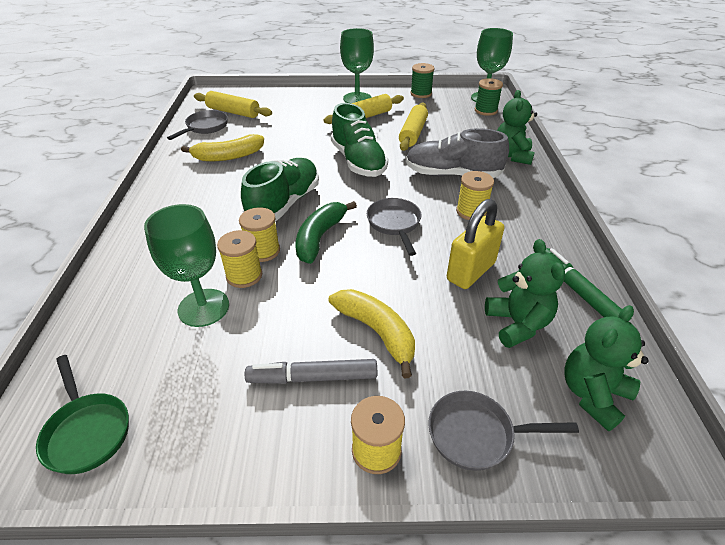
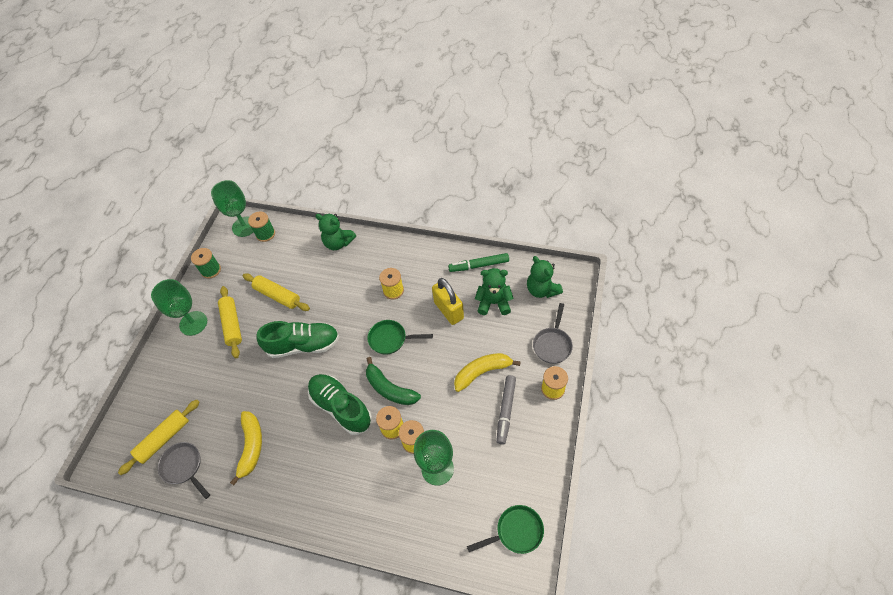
camera: 70 degrees left, 15 degrees up
(394, 224) = (391, 339): grey pan -> green pan
(452, 174) = (347, 287): grey shoe -> none

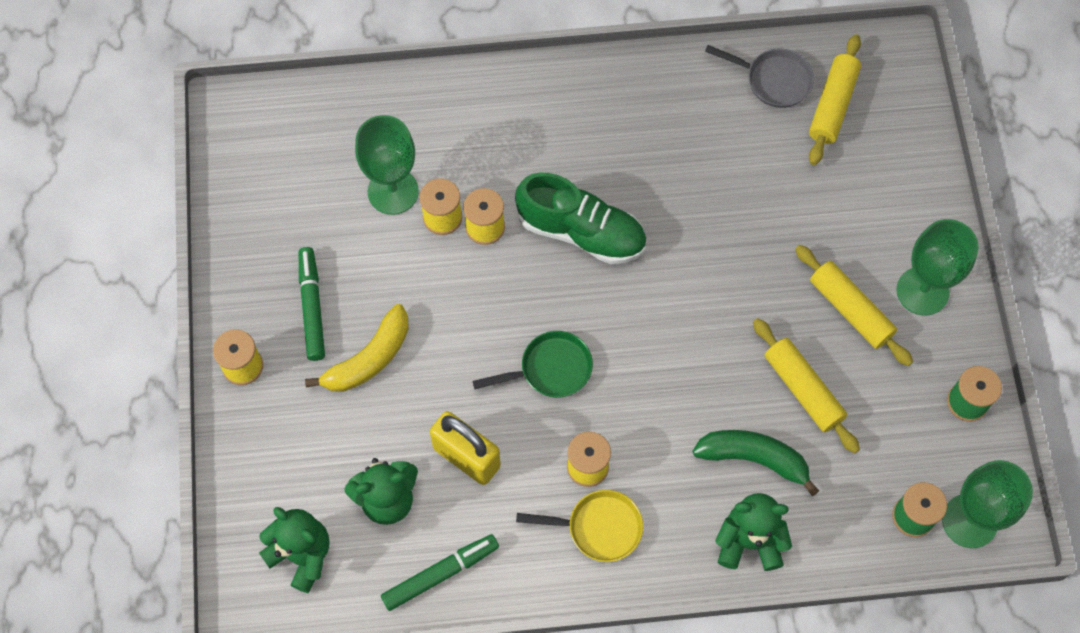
camera: 155 degrees right, 10 degrees up
(251, 446) = (690, 136): yellow banana -> none
(277, 295) = (802, 389): yellow rolling pin -> yellow rolling pin turned 45 degrees clockwise
(303, 345) = (699, 312): green shoe -> none
(390, 389) = (515, 284): green banana -> green banana (753, 459)
(400, 265) = (598, 528): none -> yellow pan
(506, 411) = (312, 307): grey marker -> green marker
(516, 532) = (255, 147): green pan -> none
(552, 344) = (258, 447): grey pan -> none

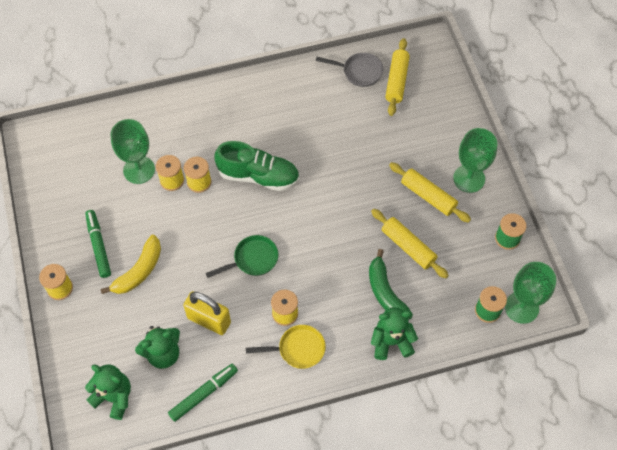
camera: 10 degrees left, 5 degrees down
(753, 459) = (385, 292): green banana -> green banana turned 120 degrees counterclockwise

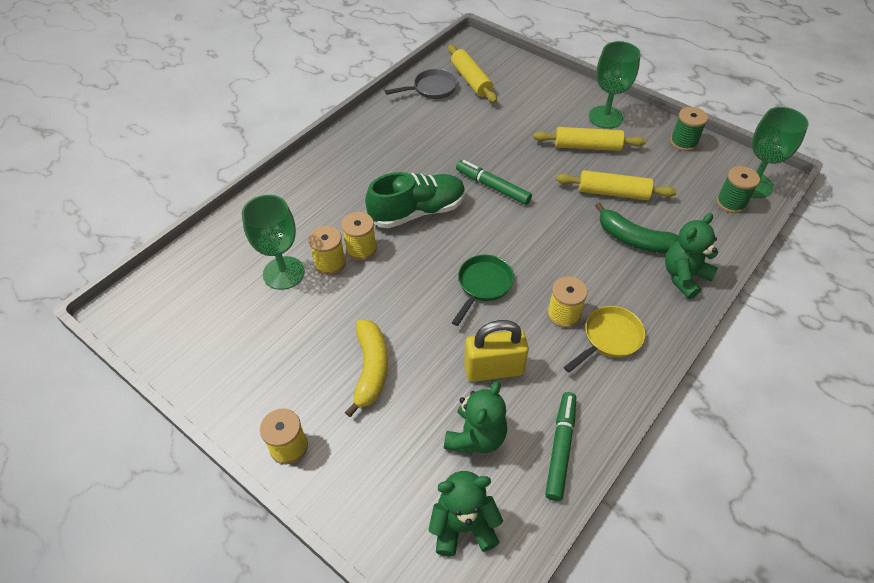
camera: 35 degrees left, 10 degrees down
(98, 246) = (300, 372): green marker -> green marker (492, 187)

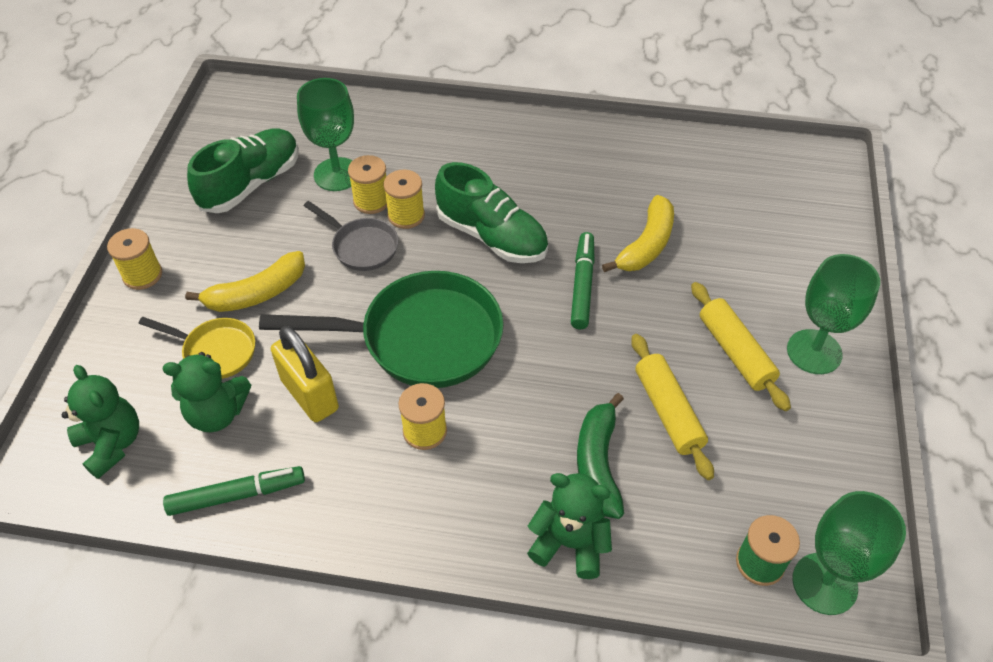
camera: 60 degrees right, 0 degrees up
(245, 332) = (251, 184): none -> green shoe
(431, 89) = (706, 160): grey pan -> grey pan (361, 246)
(471, 80) = (757, 188): yellow rolling pin -> none
(480, 144) = (646, 245): none -> yellow banana
(483, 285) = (421, 338): green pan -> green pan, size x1.94
(609, 338) = (414, 491): yellow pan -> yellow pan (215, 351)
(683, 142) = (843, 463): green spool -> none

